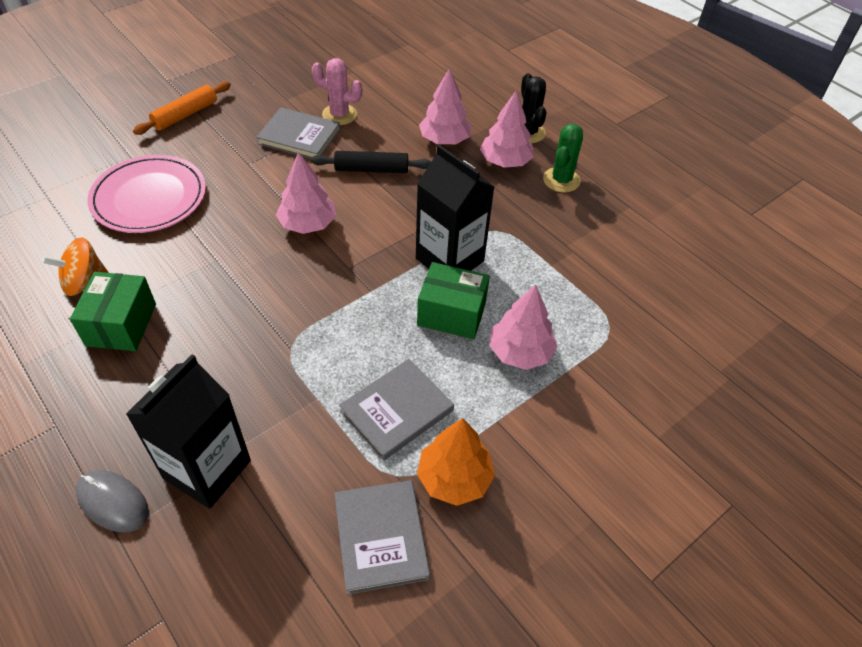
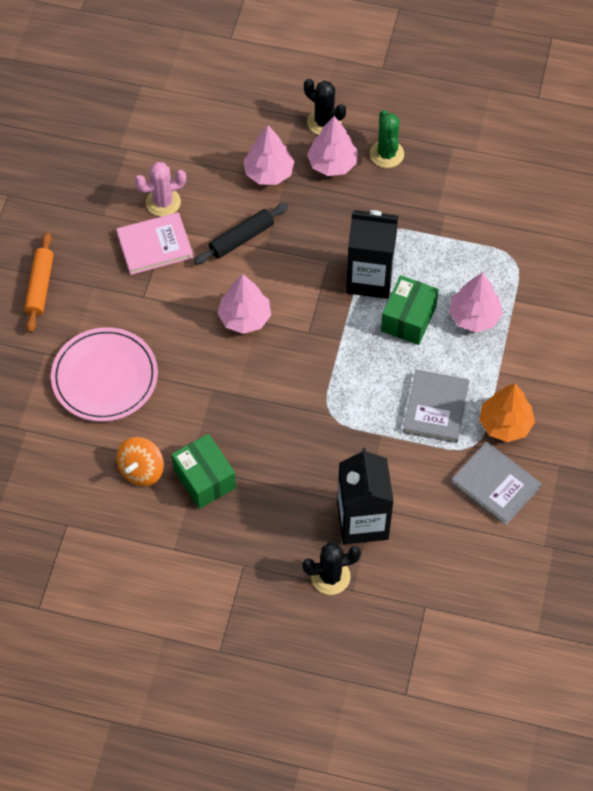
camera: 35 degrees left, 10 degrees up
(113, 502) = (330, 576): grey mouse -> black cactus
(299, 136) = (154, 245): grey book -> pink book
(451, 314) = (408, 319): green box -> green box turned 45 degrees counterclockwise

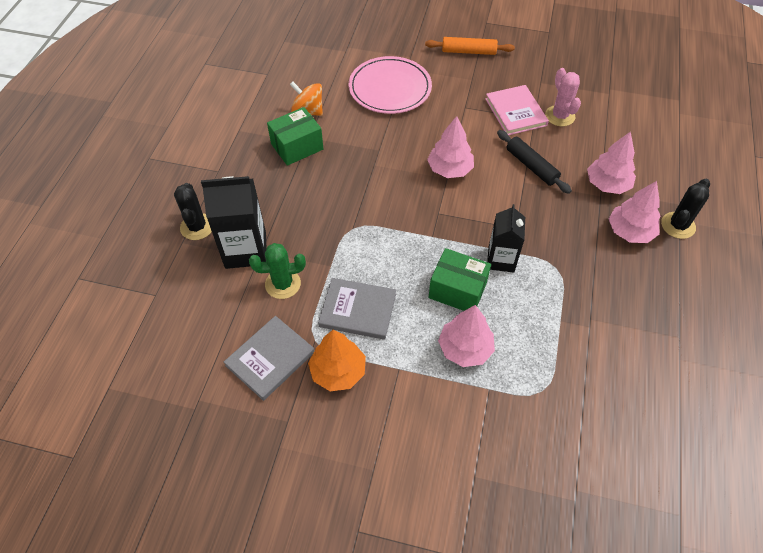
camera: 90 degrees right, 5 degrees down
(370, 278) = (501, 259): black carton -> black carton, size x0.66
(386, 154) = (653, 276): green cactus -> green cactus (283, 284)

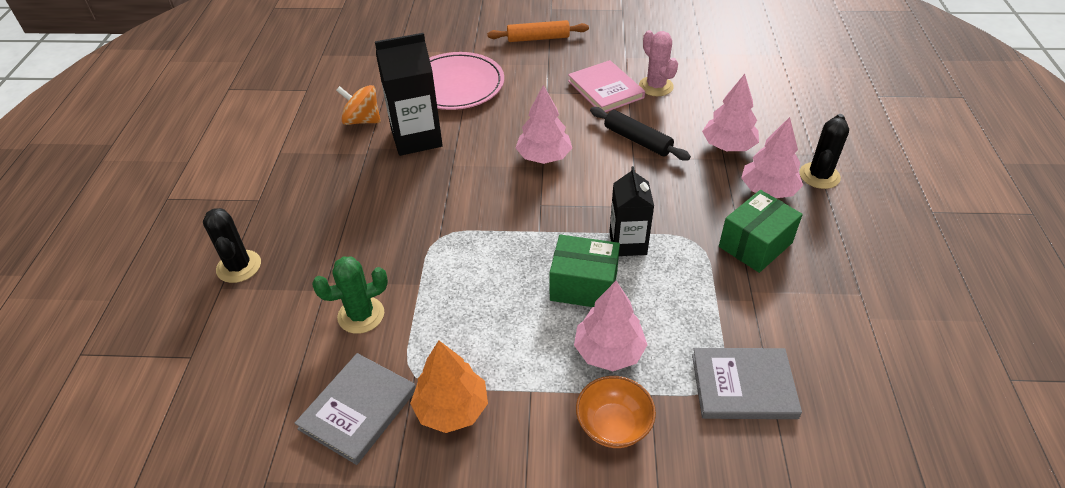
camera: 10 degrees left, 10 degrees down
(245, 250) = (306, 283): black carton -> black carton (416, 138)
(297, 146) = (355, 159): green box -> green box (755, 245)
(358, 310) = (463, 330): grey book -> grey book (743, 386)
(455, 407) = (613, 425): none -> orange bowl

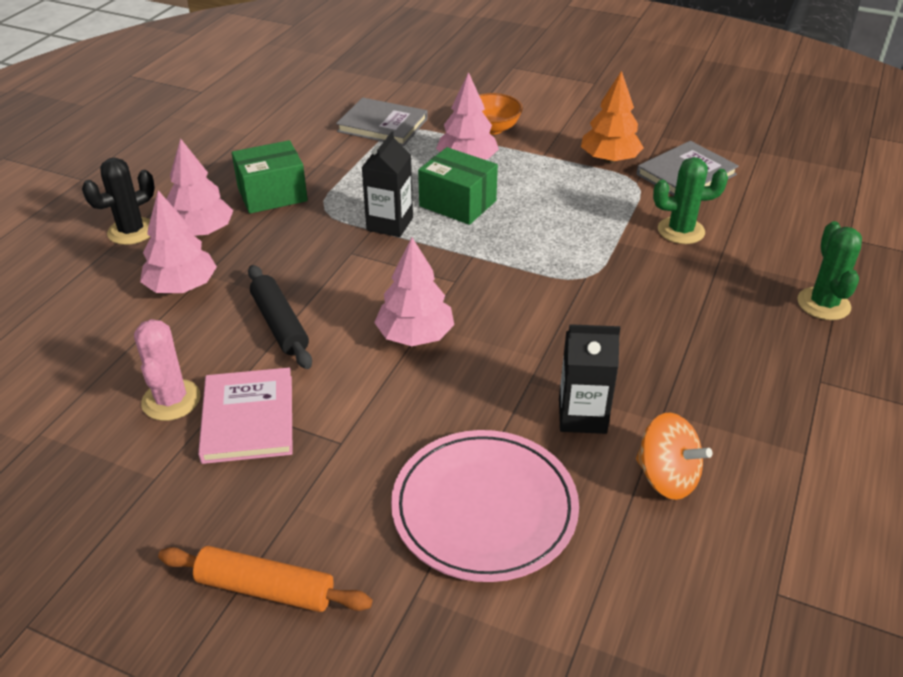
camera: 160 degrees left, 5 degrees down
(239, 266) = (823, 304): black cactus -> green cactus
(416, 138) = (582, 416): black carton -> black carton, size x0.66

